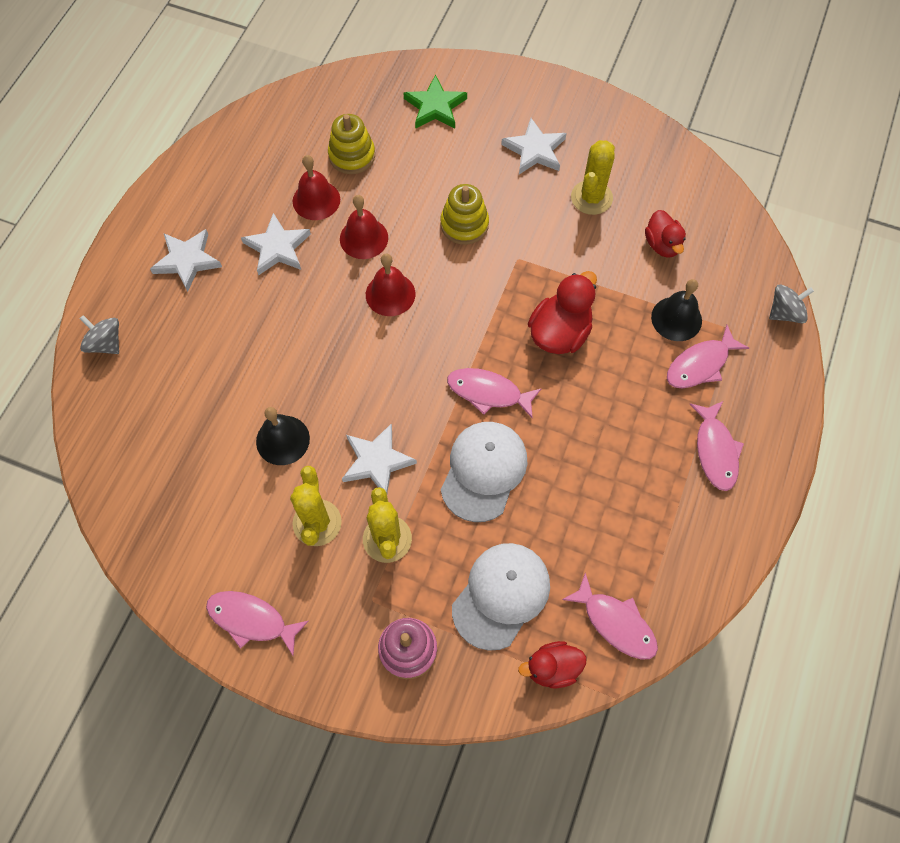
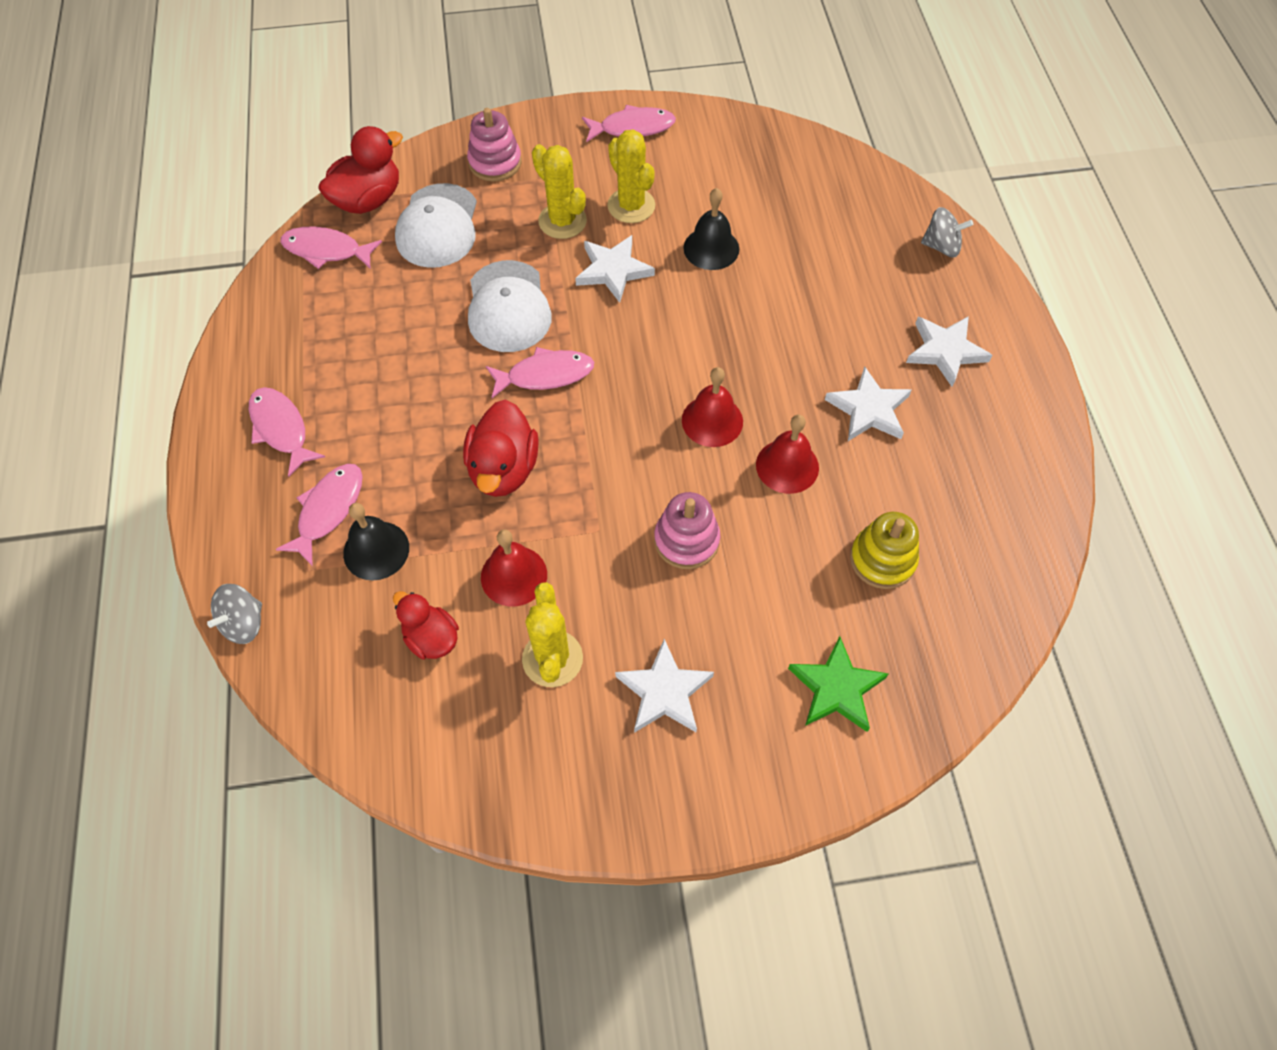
camera: 150 degrees right, 5 degrees down
(316, 200) = (875, 482): red bell -> red bell (514, 575)
(464, 224) = (686, 540): yellow stacking toy -> pink stacking toy
(552, 668) = (368, 200): red duck -> red duck, size x1.54

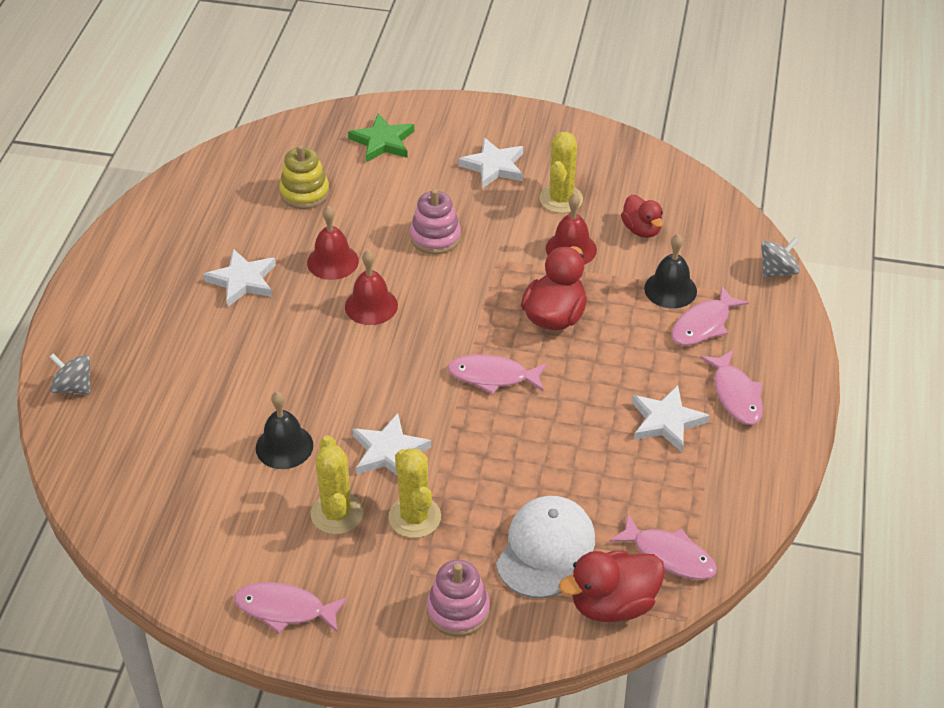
camera: 160 degrees left, 15 degrees down
(508, 307) = (503, 444): white cap -> none
(945, 351) = (148, 304): white star -> white star (666, 421)

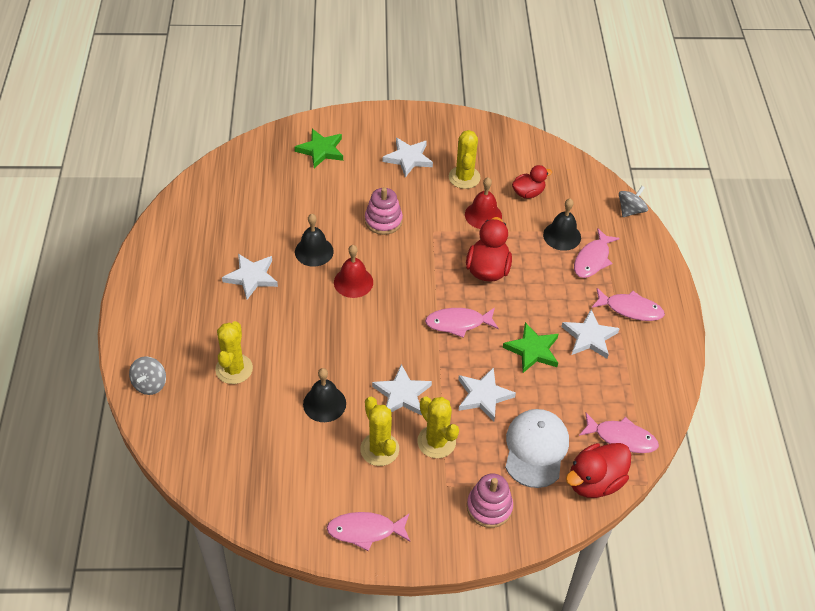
camera: 15 degrees left, 5 degrees up
(74, 387) = (150, 384): grey spinning top -> grey spinning top turned 90 degrees counterclockwise
(184, 386) = (234, 369): none -> yellow cactus
(304, 193) = (275, 199): yellow stacking toy -> none
(332, 261) = (314, 251): red bell -> black bell
(497, 471) = (483, 396): none -> white star
(582, 425) = (532, 350): none -> green star
(641, 230) = (528, 193): red duck -> red duck turned 75 degrees counterclockwise
(735, 395) = (630, 309): pink fish -> pink fish turned 45 degrees counterclockwise

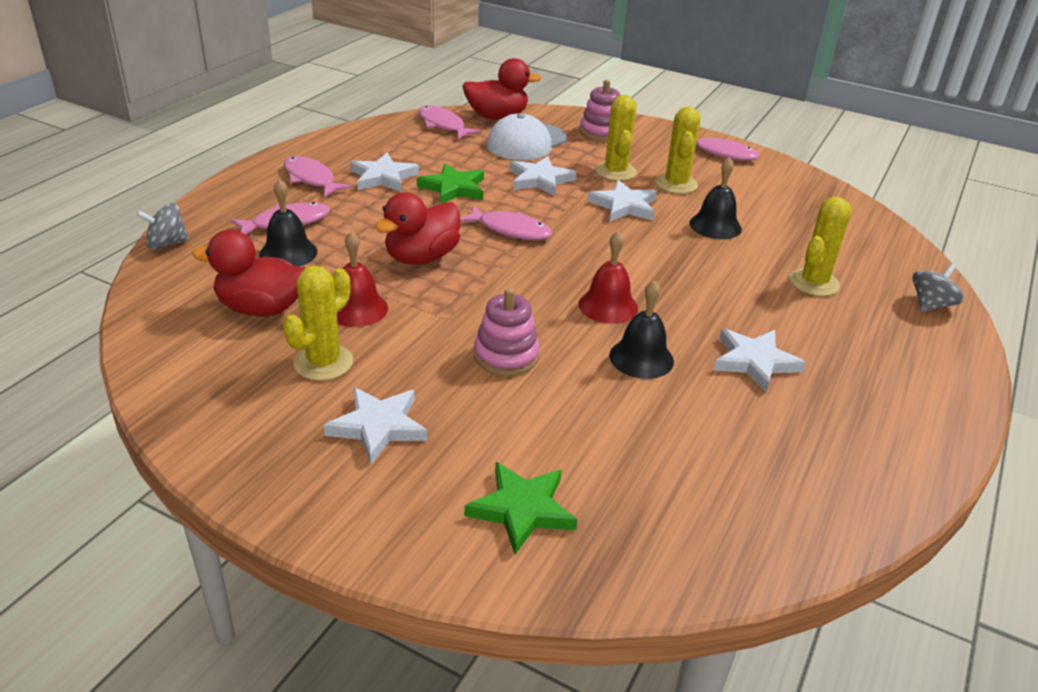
camera: 150 degrees left, 15 degrees down
(528, 193) = (261, 309): red duck -> red duck, size x1.54

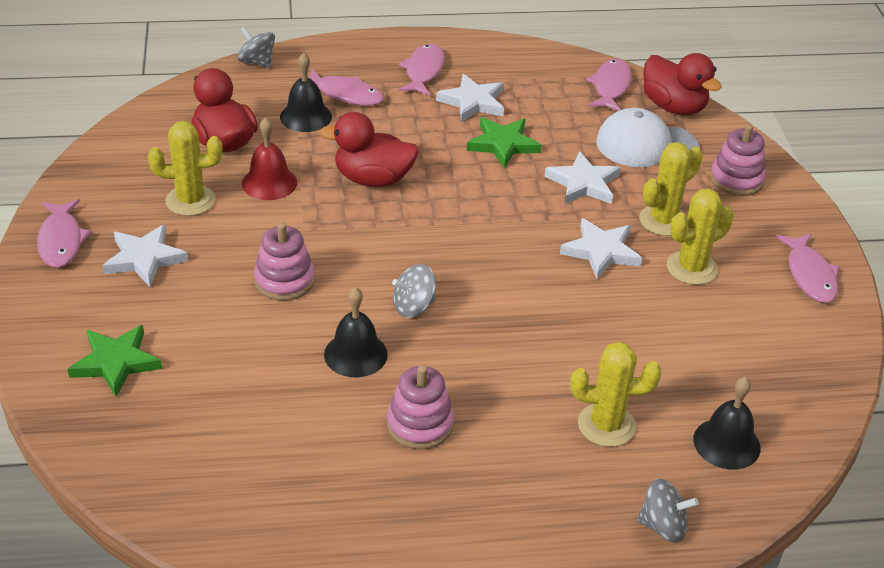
camera: 55 degrees right, 5 degrees up
(510, 230) = (472, 204): pink fish -> pink fish (61, 241)
(608, 306) = (414, 306): red bell -> grey spinning top
(715, 226) = (638, 323): black bell -> black bell (726, 443)
(754, 362) = (420, 424): white star -> pink stacking toy

